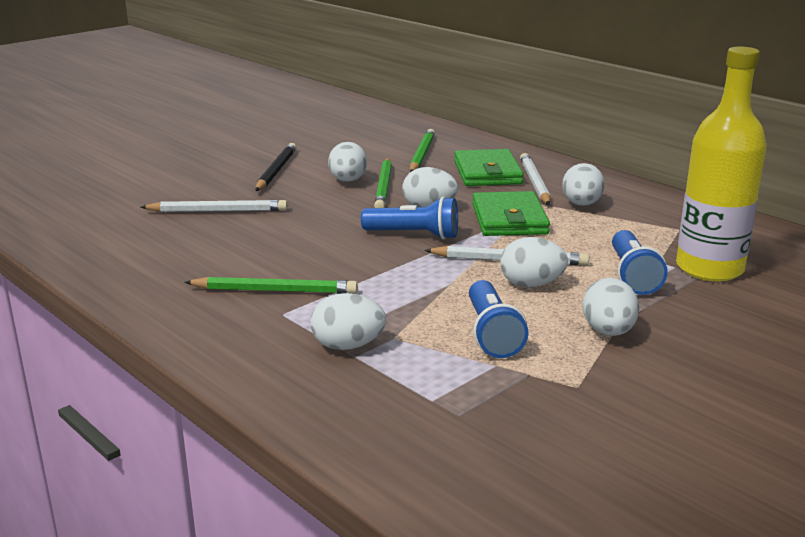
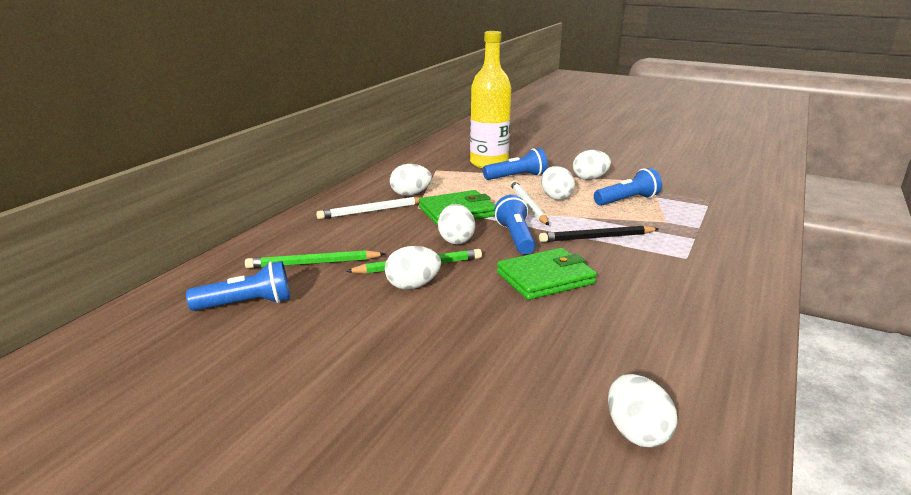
camera: 110 degrees left, 0 degrees up
(218, 211) = (547, 337): white pencil -> none
(275, 290) = (661, 267): green pencil -> none
(276, 170) = (404, 335): black pencil -> black pencil (596, 237)
(348, 346) = (692, 231): white egg -> white egg (636, 433)
(369, 135) = (247, 304): none -> blue flashlight
(487, 173) = (355, 229): green wallet -> green wallet (545, 278)

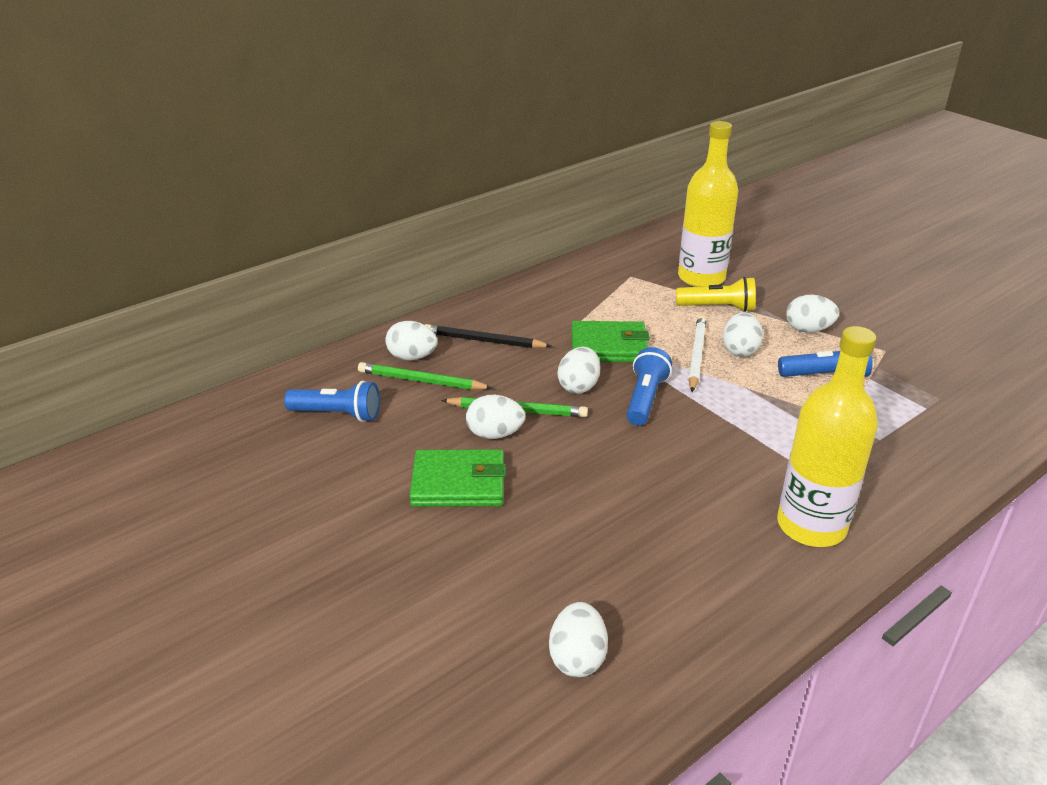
camera: 25 degrees right, 10 degrees up
(371, 211) = (520, 324): white pencil -> none
(410, 194) = (576, 308): white egg -> white egg (412, 357)
(517, 177) = (718, 308): blue flashlight -> yellow flashlight
(545, 278) = (634, 462): green wallet -> green wallet (458, 483)
(596, 237) = (737, 422): black pencil -> black pencil (483, 341)
(712, 287) = (811, 526): none -> yellow bottle

